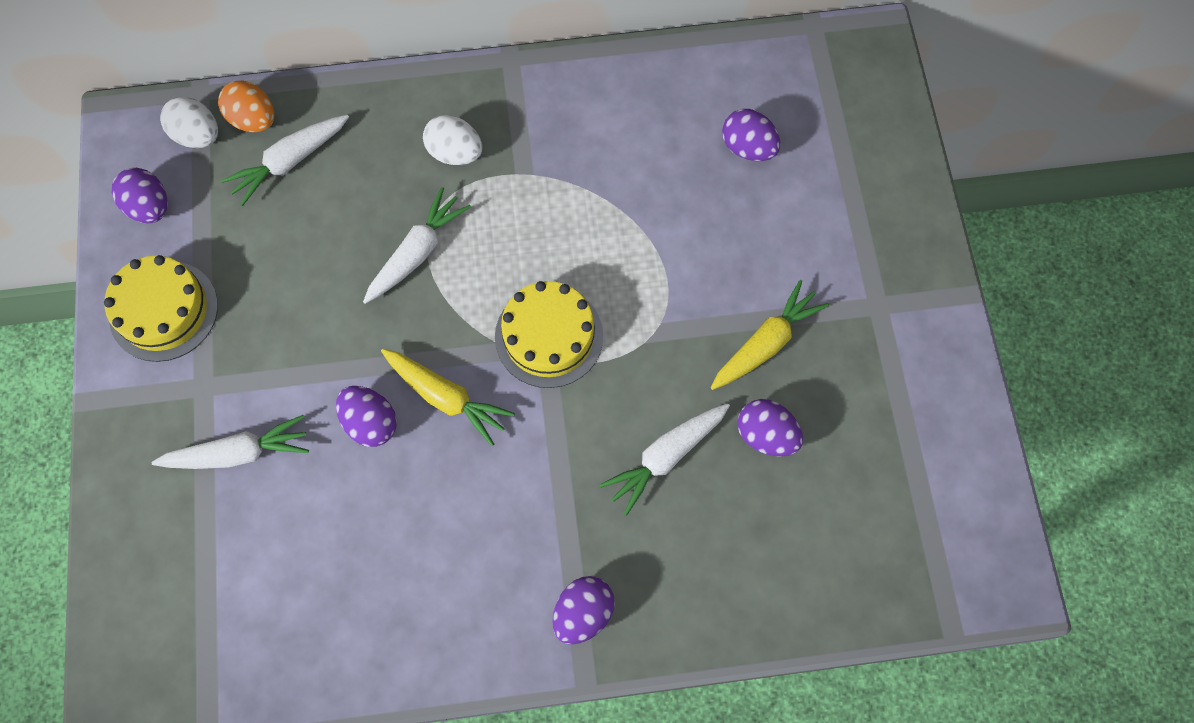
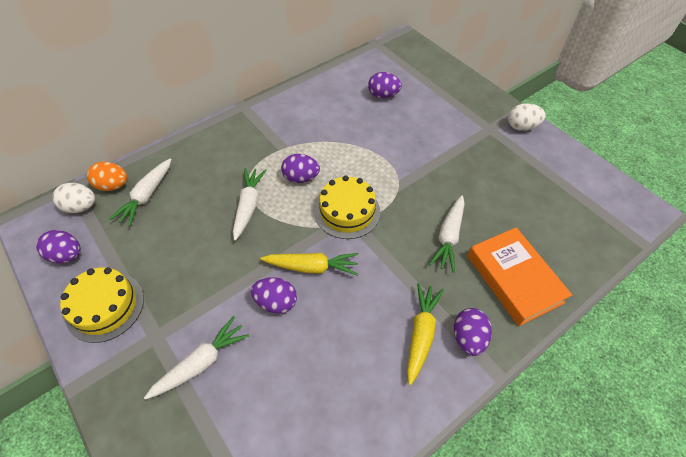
camera: 30 degrees left, 15 degrees down
(455, 153) = (240, 154): white egg -> white egg (521, 127)
(710, 571) = (514, 279): none -> orange book
(766, 343) = (454, 165): yellow carrot -> yellow carrot (421, 333)
(766, 435) = (487, 203): purple egg -> purple egg (301, 178)

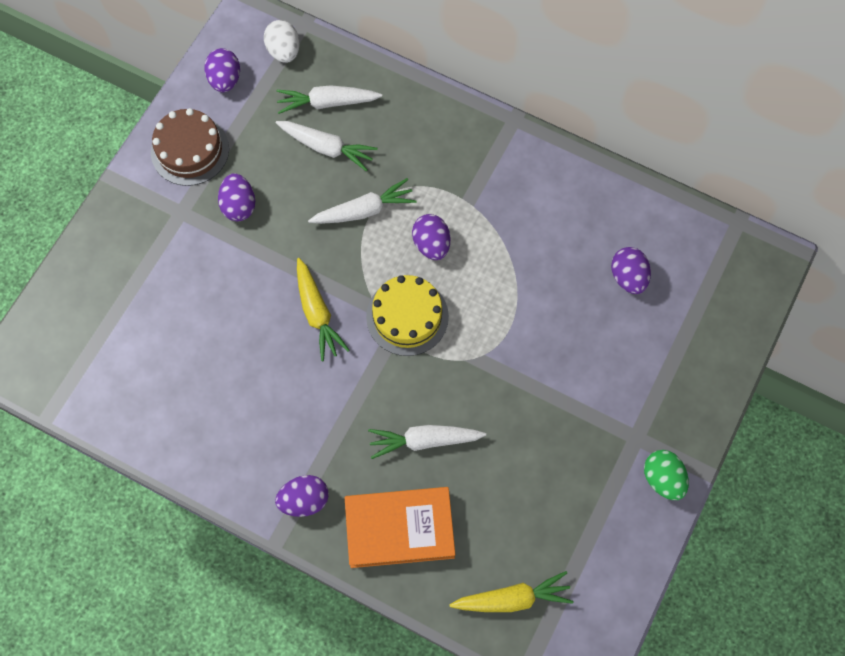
camera: 65 degrees right, 15 degrees up
(105, 306) = (190, 150): yellow cake -> brown cake
(113, 186) = (324, 62): orange egg -> none
(202, 362) = (174, 266): white carrot -> white carrot (327, 148)
(276, 302) = (261, 299): purple egg -> purple egg (239, 205)
(421, 333) = (289, 451): yellow carrot -> yellow carrot (513, 598)
(514, 279) = (399, 529): orange book -> orange book turned 45 degrees clockwise
(521, 127) = (662, 479): white egg -> green egg

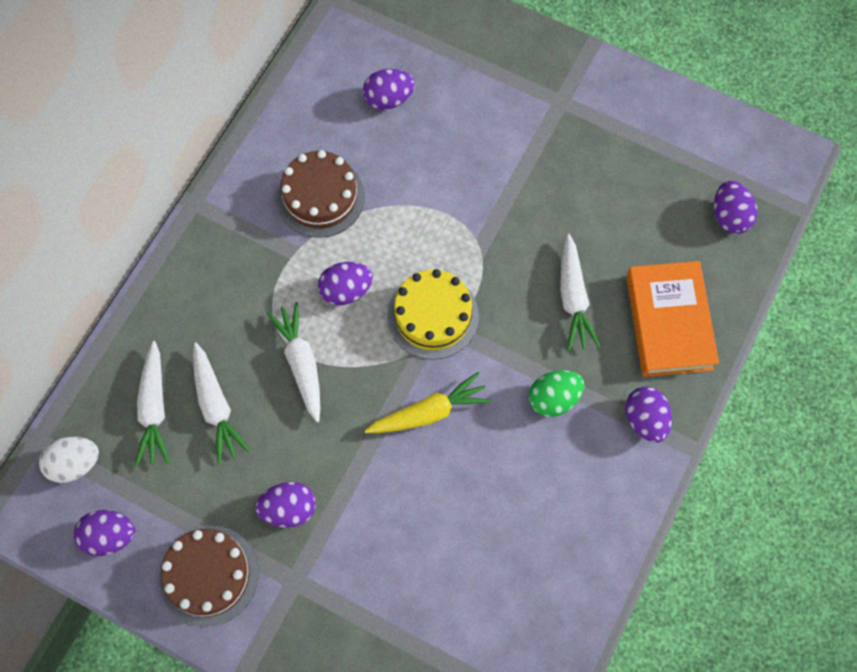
camera: 90 degrees left, 0 degrees up
(327, 148) = (216, 407): white carrot -> white carrot turned 135 degrees clockwise
(513, 598) = (729, 216): yellow carrot -> purple egg
(522, 221) = (320, 197): none -> brown cake
(662, 479) = (601, 81): green egg -> green egg (553, 399)

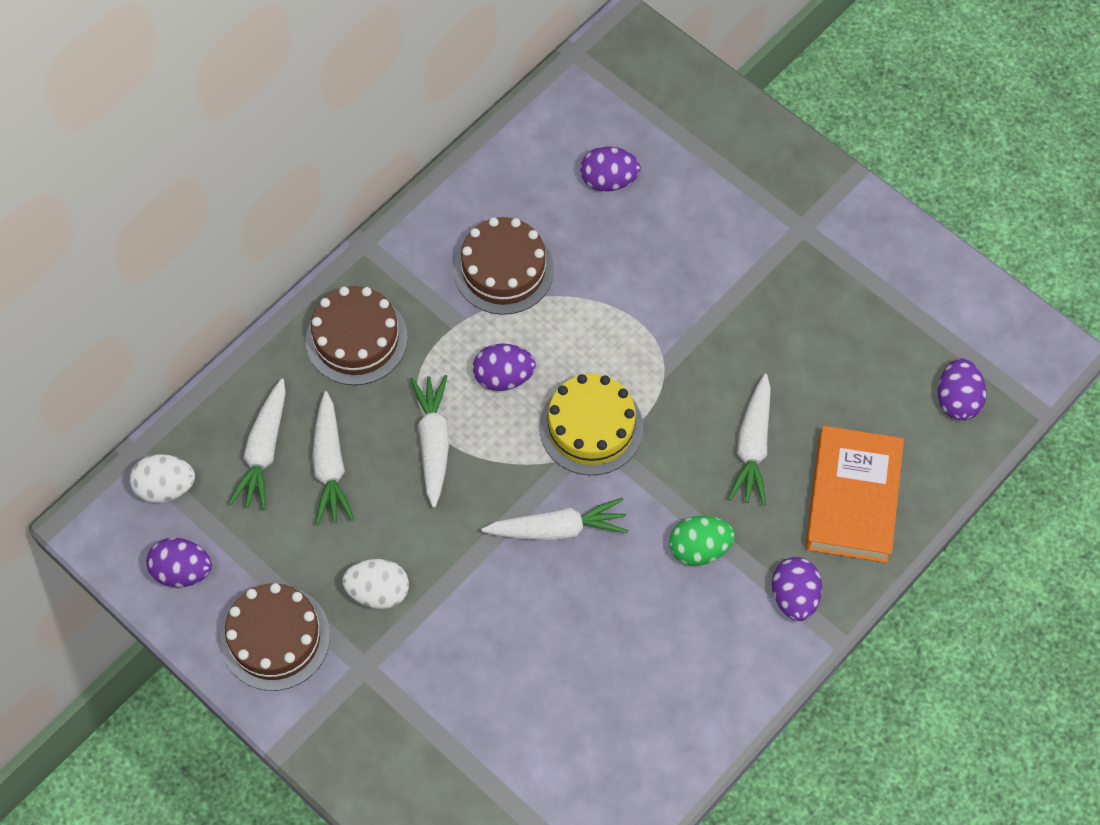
camera: 15 degrees right, 5 degrees down
(209, 288) = (356, 339): none -> brown cake
(289, 509) = (378, 591): purple egg -> white egg
(429, 412) = (558, 529): yellow carrot -> white carrot

